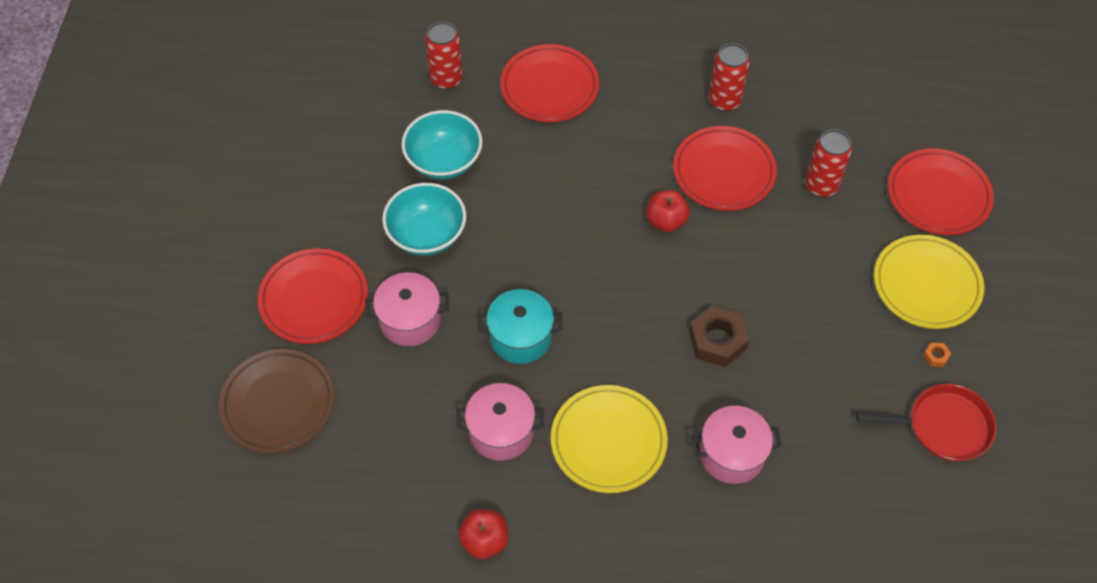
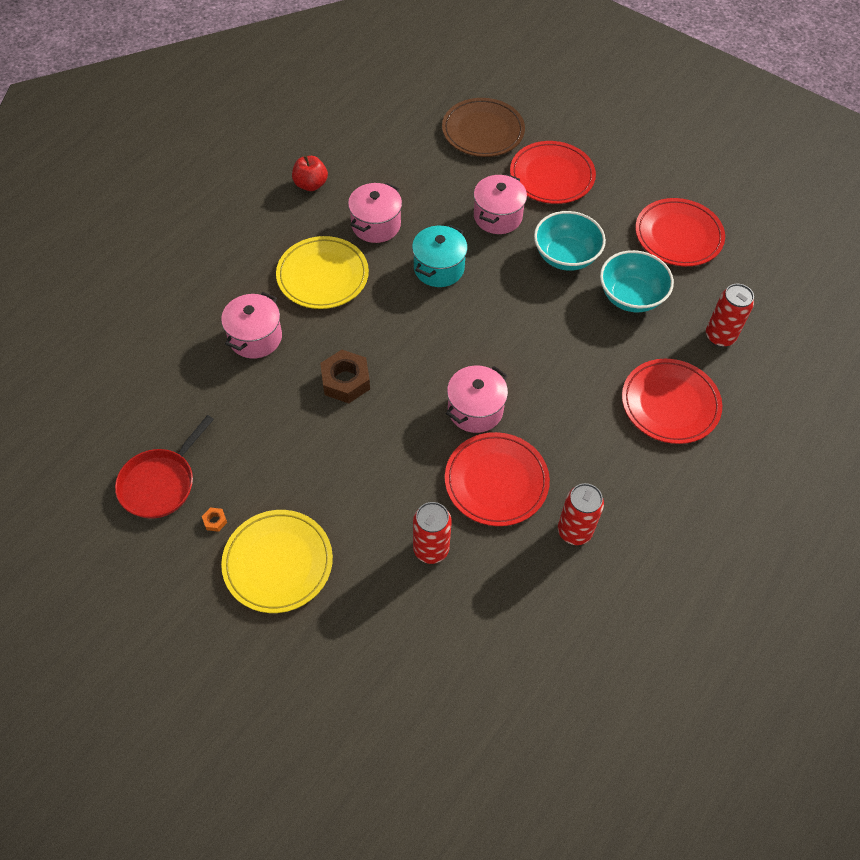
camera: 120 degrees right, 0 degrees up
(666, 221) = (475, 410): red apple -> pink pot
(938, 195) = (353, 643): red plate -> red plate (678, 236)

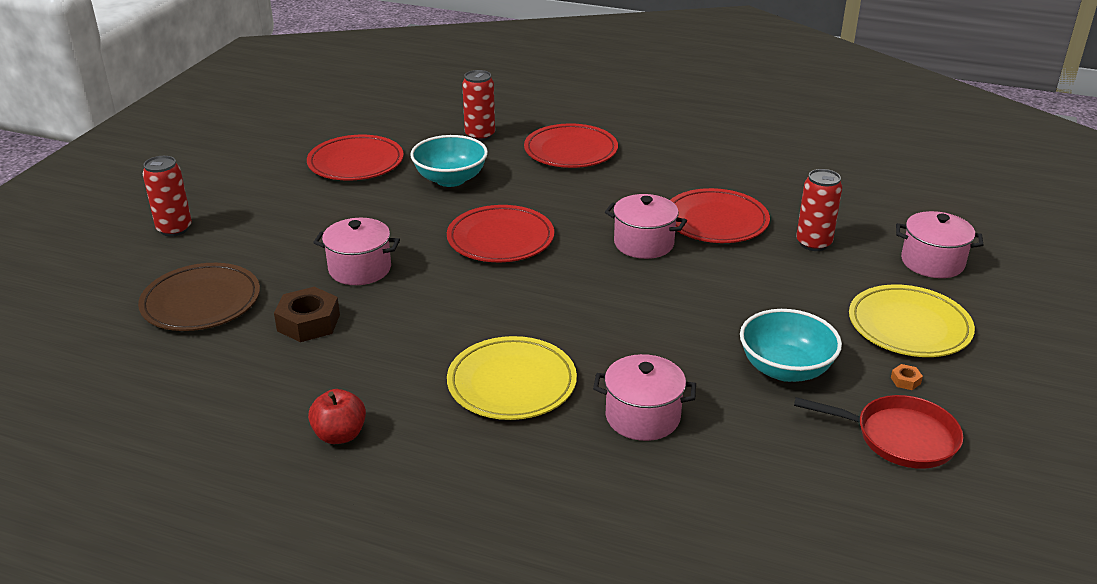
camera: 105 degrees left, 25 degrees down
(345, 381) = (662, 330): brown nut -> brown nut (308, 323)
(376, 225) = (404, 357): pink pot -> pink pot (932, 262)
(439, 268) = (460, 296): turquoise pot -> none
(552, 176) = (280, 242): red plate -> red plate (500, 239)
(565, 256) = (408, 219): turquoise bowl -> turquoise bowl (785, 369)
(574, 531) = (734, 179): red can -> red can (174, 229)

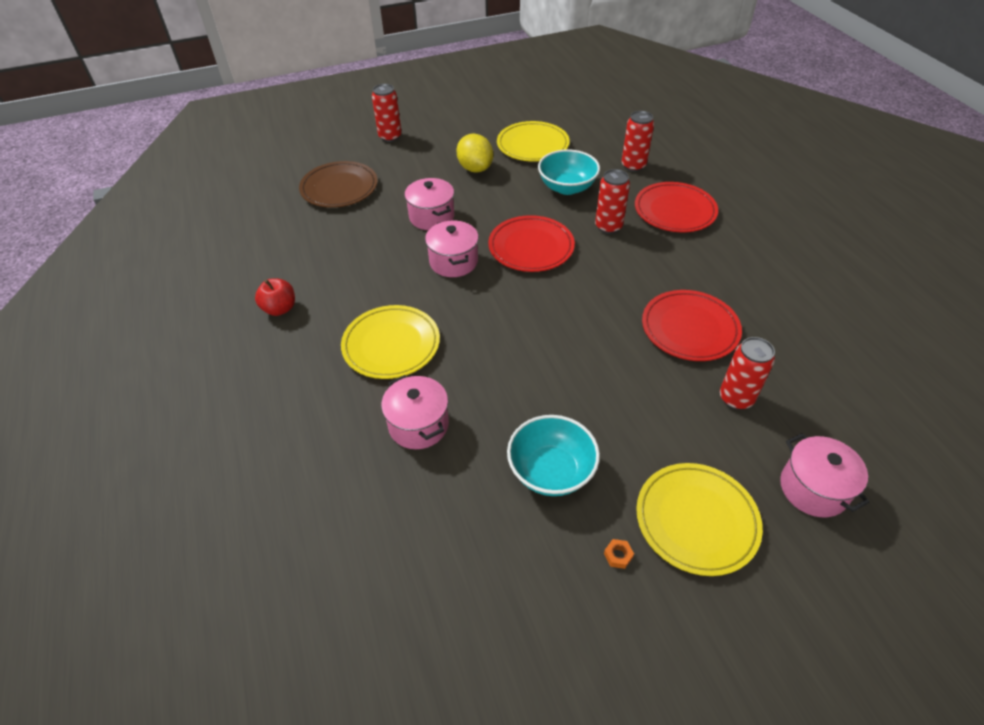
camera: 50 degrees right, 15 degrees up
(308, 323) = (362, 233): brown nut -> none
(330, 208) = (475, 168): none -> yellow lemon
(356, 163) = (532, 145): red plate -> yellow plate
(538, 189) = (608, 227): none -> red can
(644, 243) = (611, 310): pink pot -> pink pot (453, 262)
(899, 437) = (540, 589): red pan -> none

